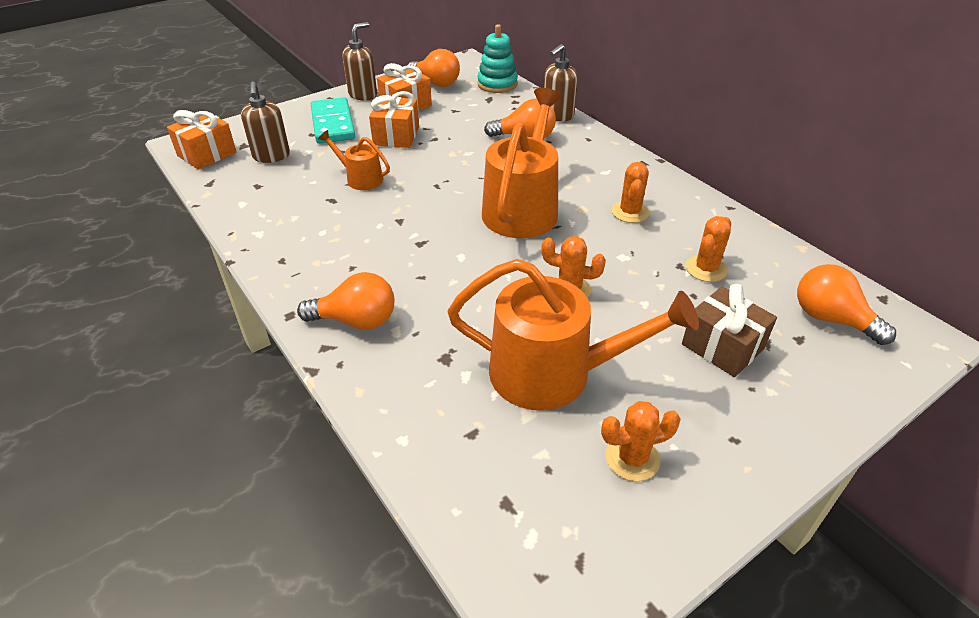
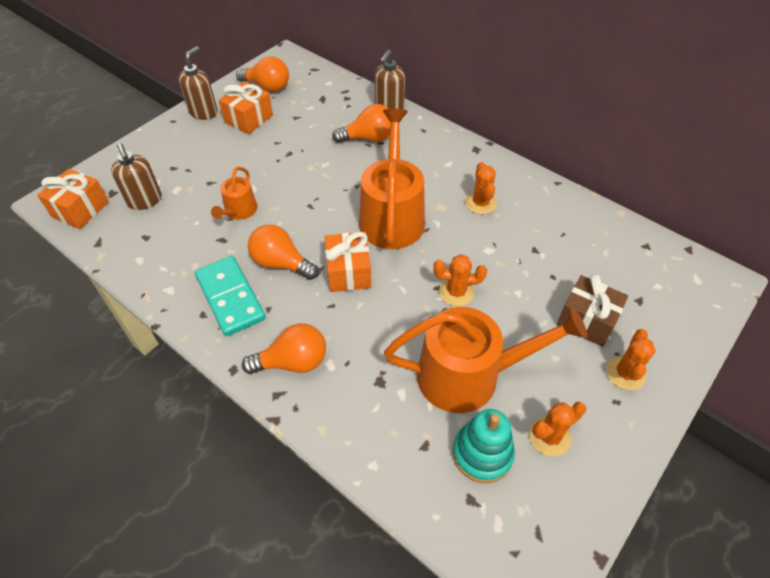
camera: 15 degrees left, 10 degrees up
(332, 124) = (188, 152): turquoise domino -> turquoise domino (230, 297)
(361, 179) = (239, 211): orange watering can -> orange watering can turned 90 degrees counterclockwise
(396, 136) = (253, 156): orange gift -> orange gift (348, 272)
(497, 84) = (324, 80): turquoise stacking toy -> turquoise stacking toy (482, 454)
(706, 269) = (555, 249): orange cactus -> orange cactus (625, 373)
(831, 319) = (657, 277): orange light bulb -> orange light bulb (281, 263)

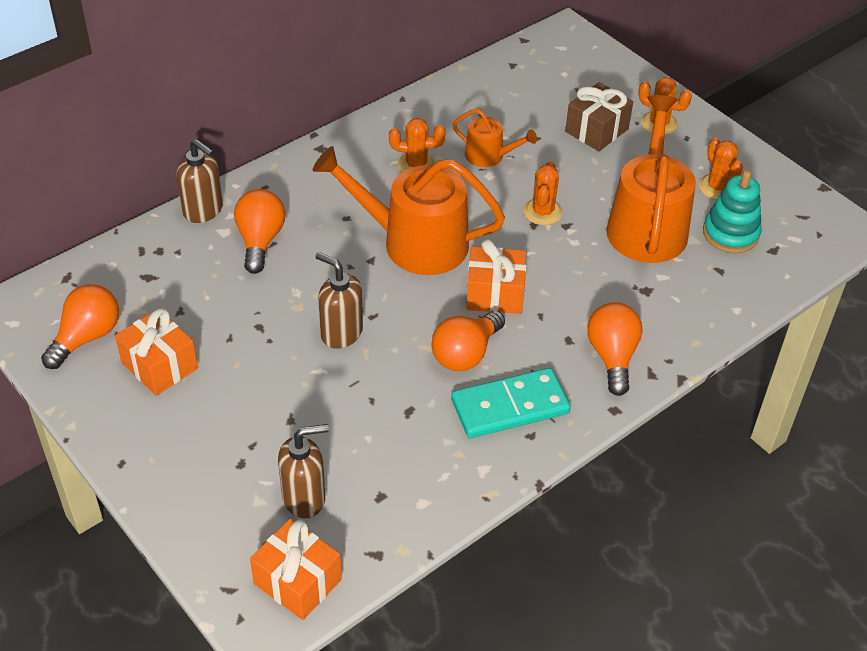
camera: 80 degrees left, 5 degrees down
(204, 112) = (117, 421): brown soap dispenser -> brown soap dispenser (341, 333)
(239, 211) = (360, 389): orange watering can -> orange watering can (489, 156)

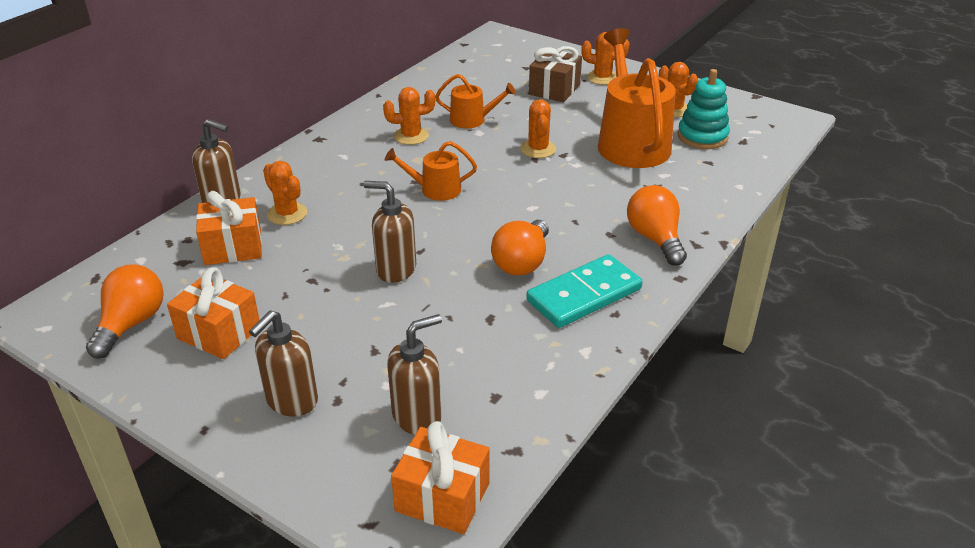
camera: 15 degrees left, 10 degrees down
(201, 454) = (291, 401): none -> brown soap dispenser
(260, 241) = (287, 214): orange light bulb -> orange cactus
(415, 243) = (435, 190): orange watering can -> orange watering can, size x0.50
(495, 294) = (526, 213): orange gift -> orange gift (233, 247)

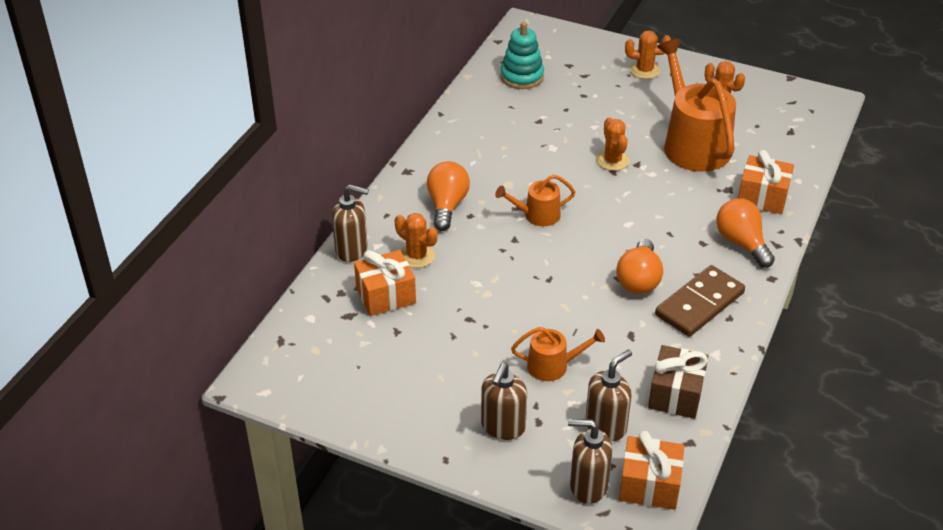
camera: 10 degrees left, 5 degrees up
(131, 324) = (337, 379): orange light bulb -> orange light bulb (447, 205)
(219, 333) = (415, 377): orange gift -> orange gift (762, 197)
(395, 269) = (536, 300): brown soap dispenser -> brown soap dispenser (588, 486)
(411, 136) = (492, 159): orange cactus -> none
(472, 120) = (541, 134): orange watering can -> orange watering can (552, 366)
(554, 89) = (604, 90): brown gift -> brown gift (676, 394)
(584, 295) = (699, 304): turquoise domino -> brown domino
(702, 137) = (754, 130): turquoise stacking toy -> turquoise stacking toy (522, 76)

